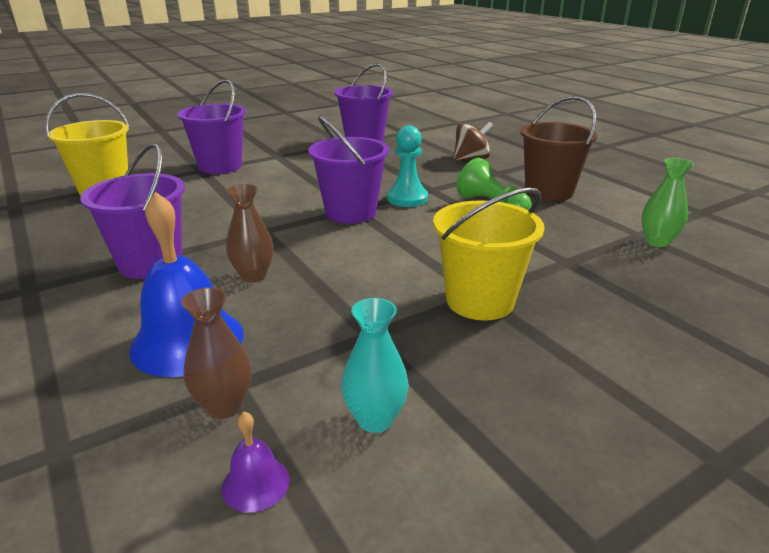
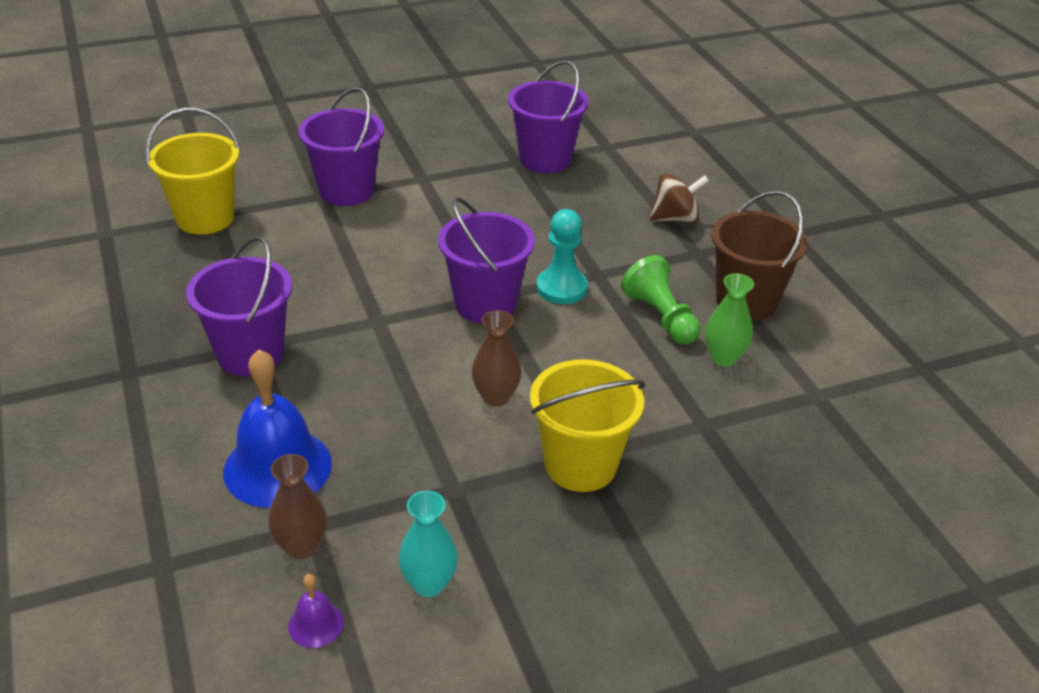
camera: 10 degrees right, 10 degrees up
(253, 276) = (354, 390): brown vase -> brown vase (496, 397)
(657, 241) = (830, 409): green vase -> green vase (724, 358)

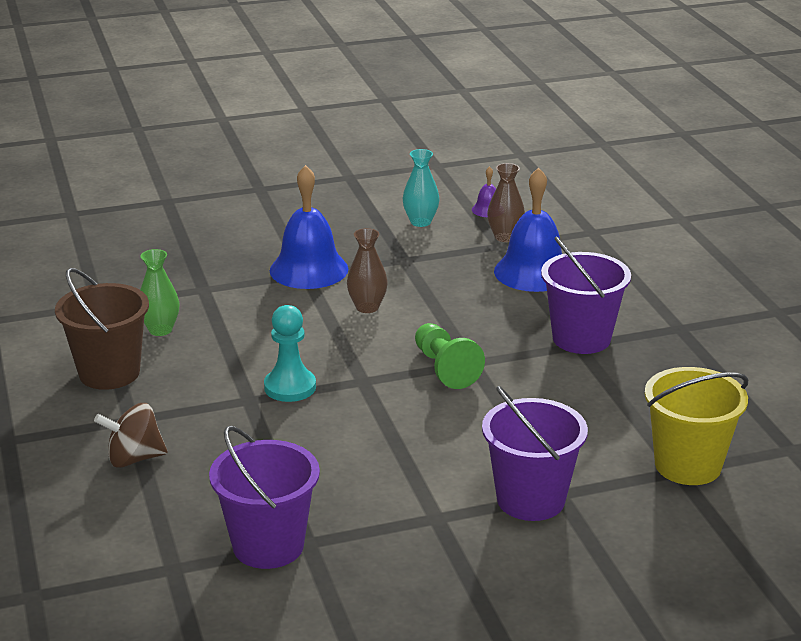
camera: 175 degrees left, 10 degrees down
(485, 304) = (369, 374): purple bucket -> none
(580, 465) = (309, 269): yellow bucket -> blue bell
(660, 317) = (201, 361): green pawn -> green pawn (445, 369)

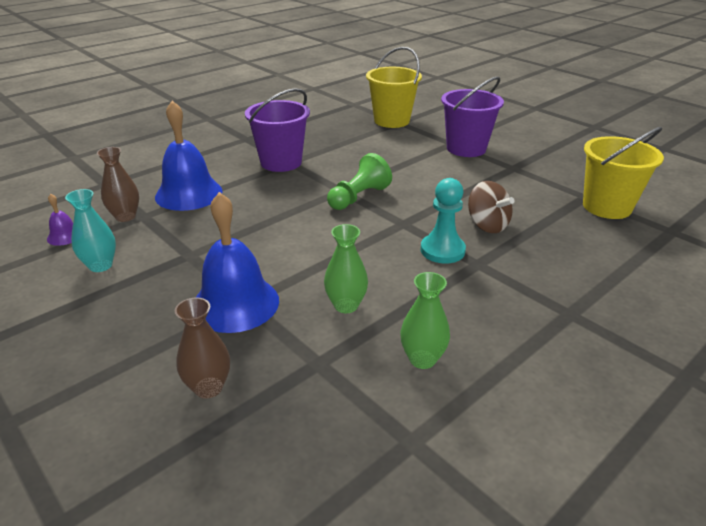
camera: 115 degrees left, 5 degrees up
(109, 373) = (525, 360): brown bucket -> none
(134, 458) = (609, 289): brown spinning top -> brown spinning top (487, 225)
(257, 315) = (346, 305): none -> green vase
(268, 546) = (607, 207): purple bucket -> yellow bucket
(367, 307) = (291, 250): brown vase -> brown vase (208, 387)

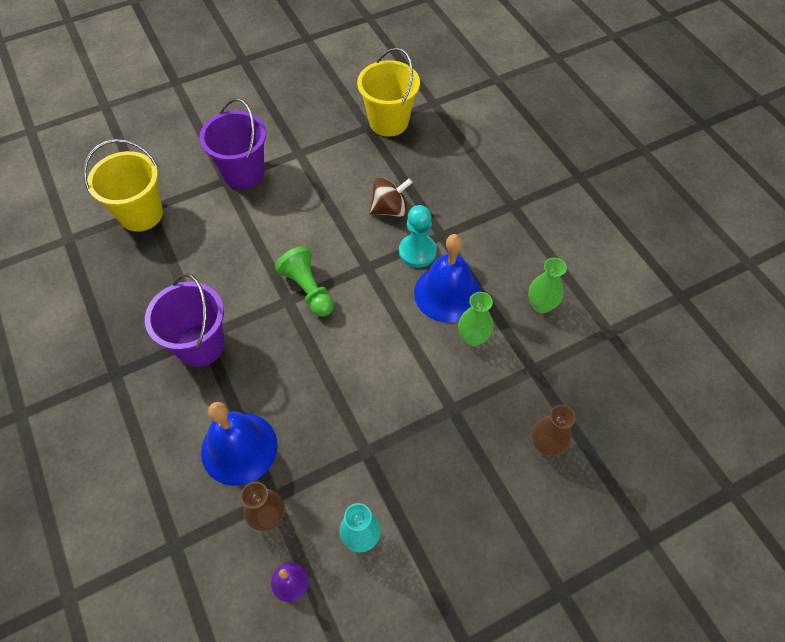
camera: 75 degrees left, 25 degrees up
(235, 303) = (451, 417): blue bell -> blue bell (447, 293)

